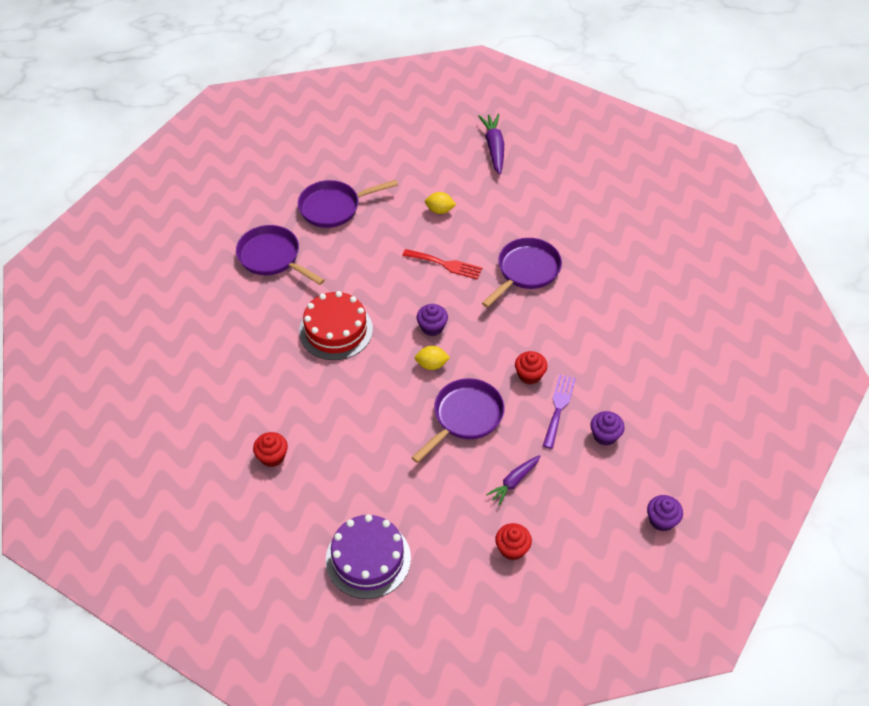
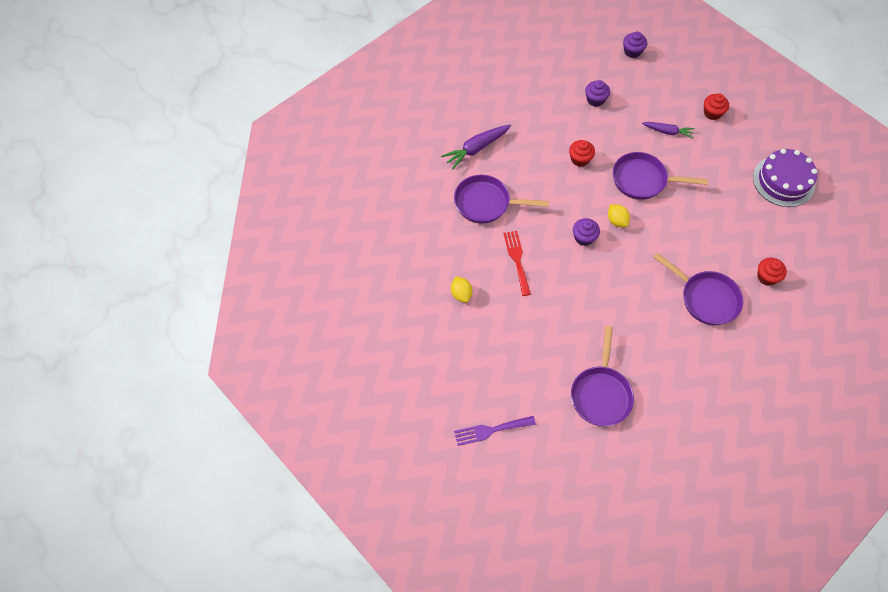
camera: 120 degrees left, 10 degrees up
(333, 207) = (512, 379): purple pan -> purple pan (706, 298)
(336, 330) = (635, 300): red cake -> none
(494, 148) = (358, 290): purple carrot -> purple carrot (476, 149)
(559, 407) = (593, 132): purple fork -> purple fork (490, 430)

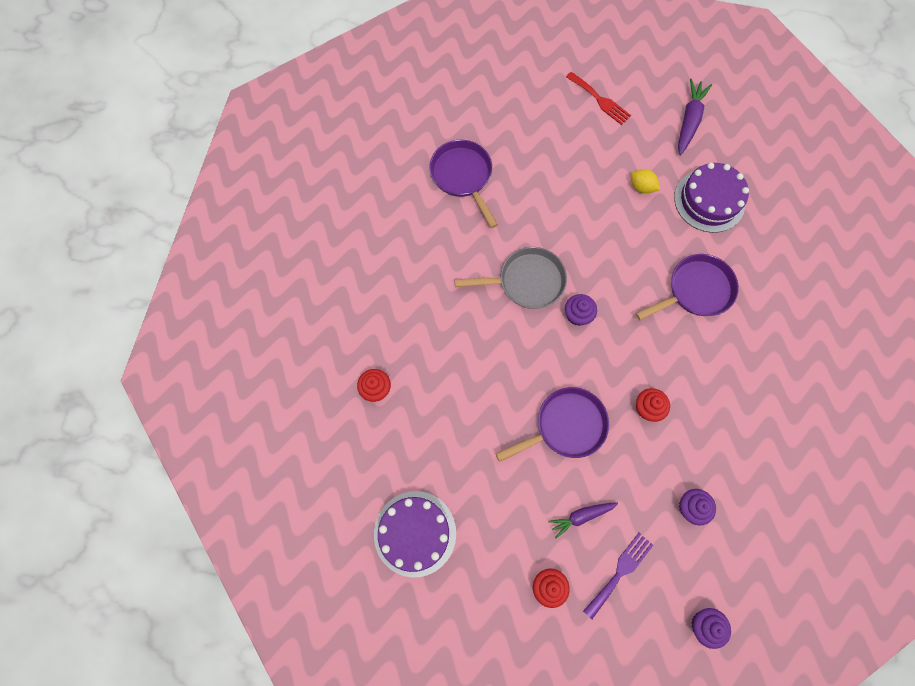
camera: 145 degrees right, 10 degrees up
(419, 253) = (709, 200): none -> purple cake
(476, 149) = (757, 347): purple carrot -> purple carrot (689, 121)
(490, 430) = (529, 97): purple fork -> purple fork (620, 572)
(517, 259) = (620, 251): red fork -> red fork (600, 100)
(605, 281) = (526, 281): none -> grey pan
(616, 221) = (559, 356): yellow lemon -> none
(706, 298) = (423, 325): purple pan -> none

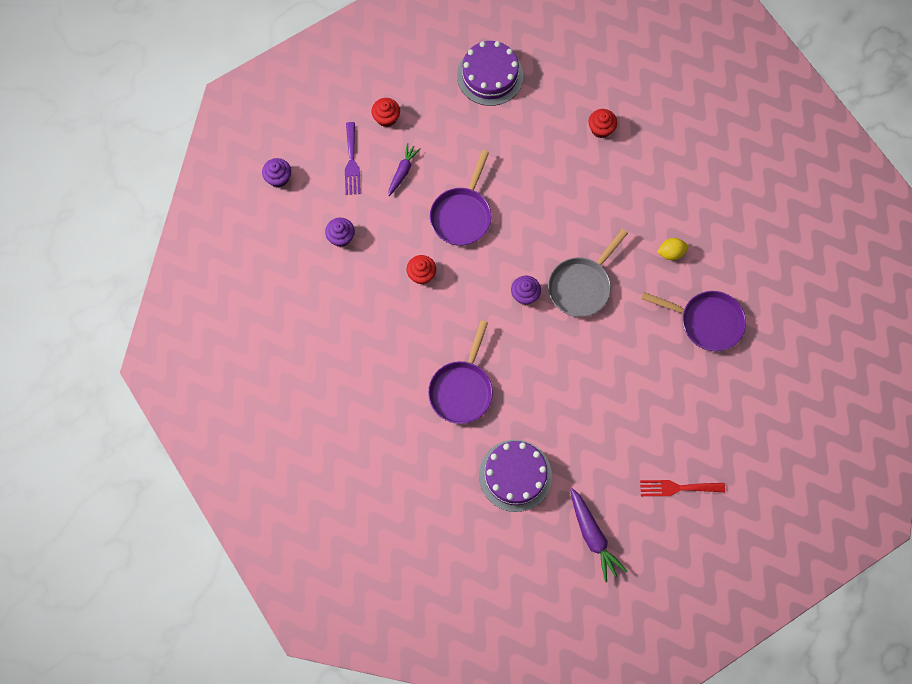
camera: 135 degrees right, 0 degrees up
(641, 187) = (574, 438): yellow lemon -> yellow lemon (671, 253)

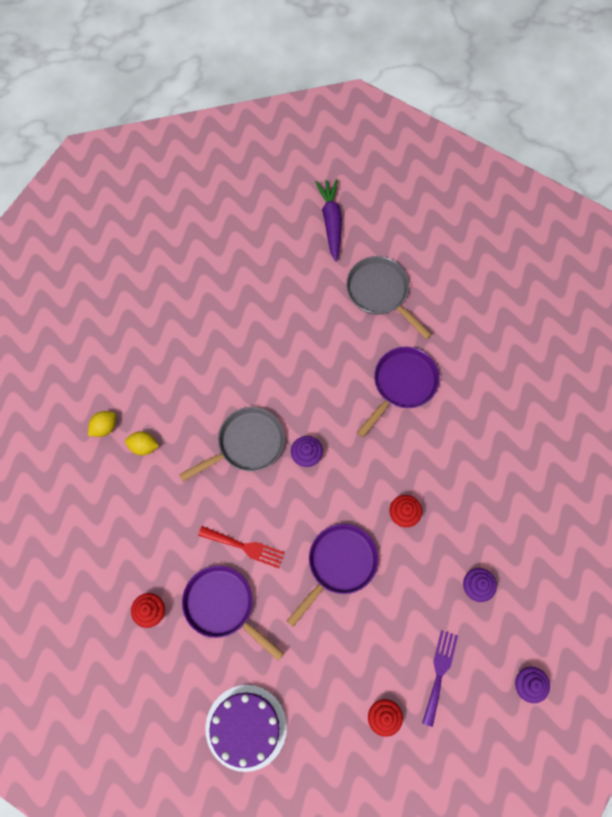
camera: 160 degrees left, 0 degrees up
(402, 171) = (386, 640): purple carrot -> none
(515, 475) = (380, 292): purple cake -> grey pan
(677, 488) = (240, 235): red fork -> red fork (245, 547)
(707, 322) = (143, 367): purple pan -> purple pan (223, 605)
(713, 257) = (104, 427): none -> yellow lemon

